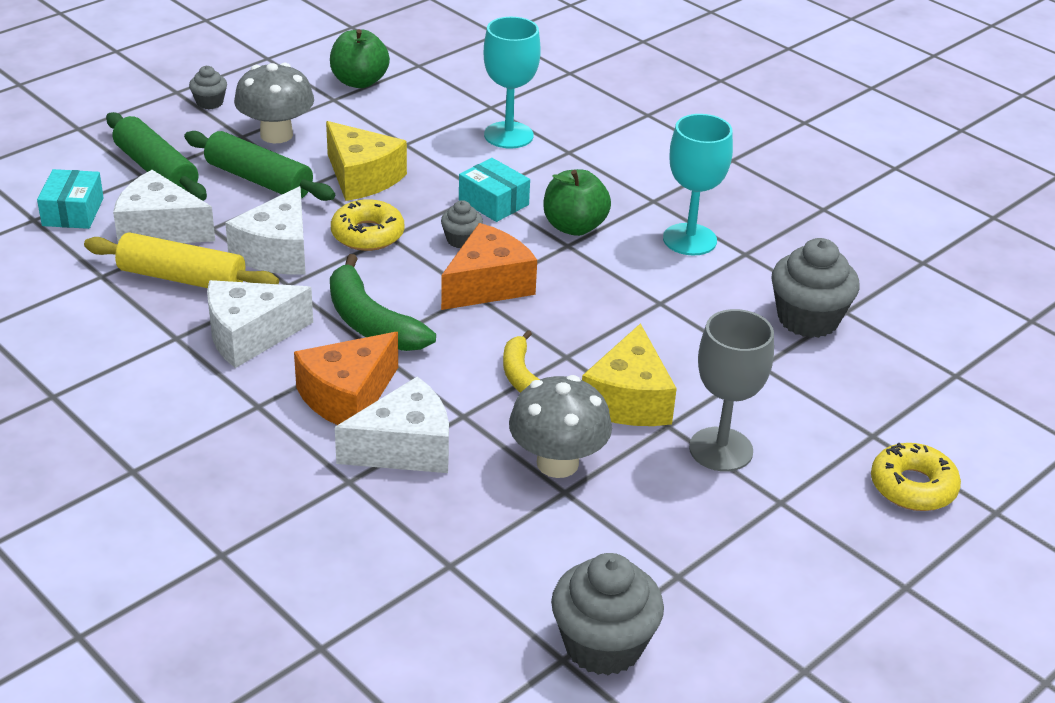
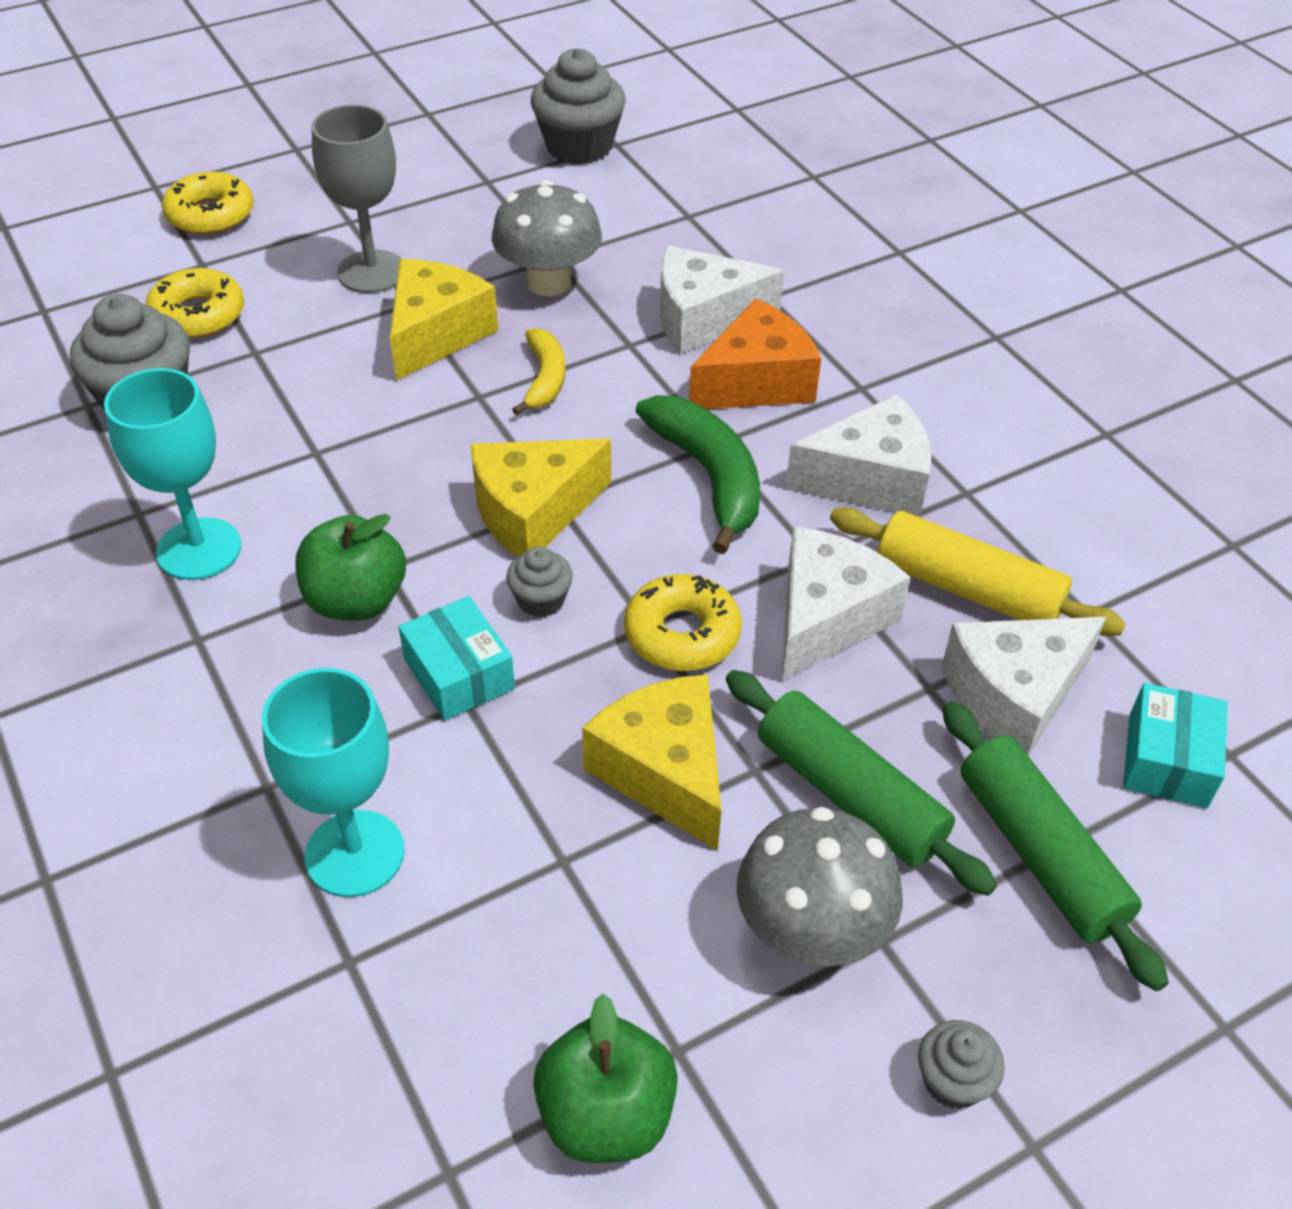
camera: 165 degrees left, 10 degrees up
(159, 229) = (1013, 696): white cheese -> white cheese turned 120 degrees clockwise
(488, 285) = (533, 512): orange cheese -> yellow cheese
(832, 388) = (198, 315): none -> yellow donut

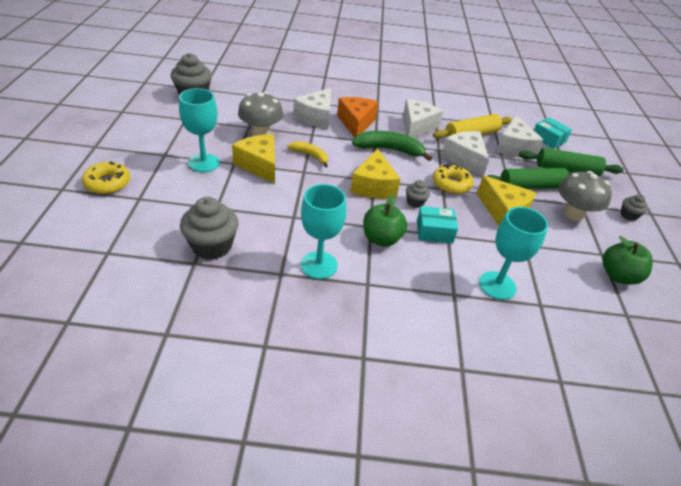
camera: 60 degrees left, 5 degrees down
(198, 315) = (173, 212): yellow donut -> none
(372, 272) = (204, 163): grey goblet -> turquoise goblet
(665, 772) = (503, 211): yellow cheese -> yellow cheese turned 135 degrees counterclockwise

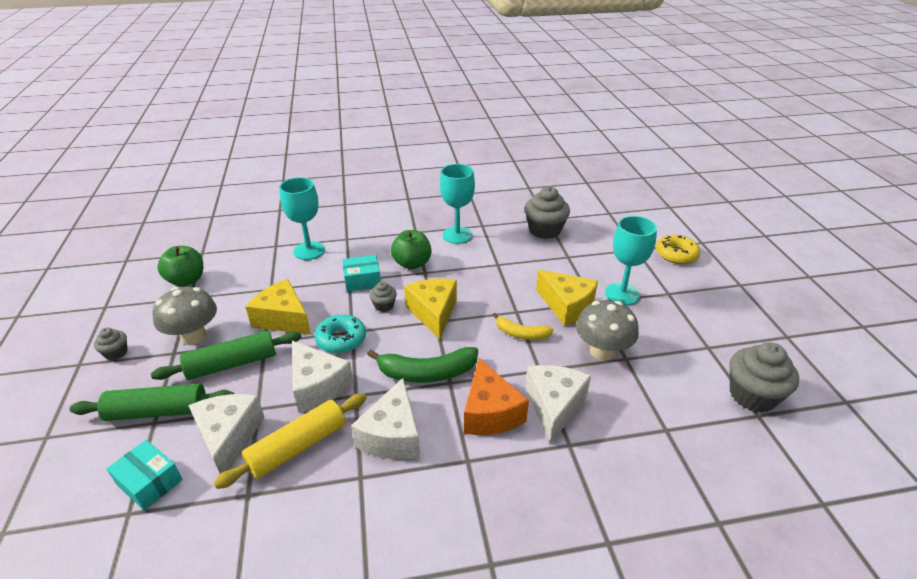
camera: 170 degrees right, 5 degrees down
(451, 184) = (341, 339): yellow donut -> turquoise donut

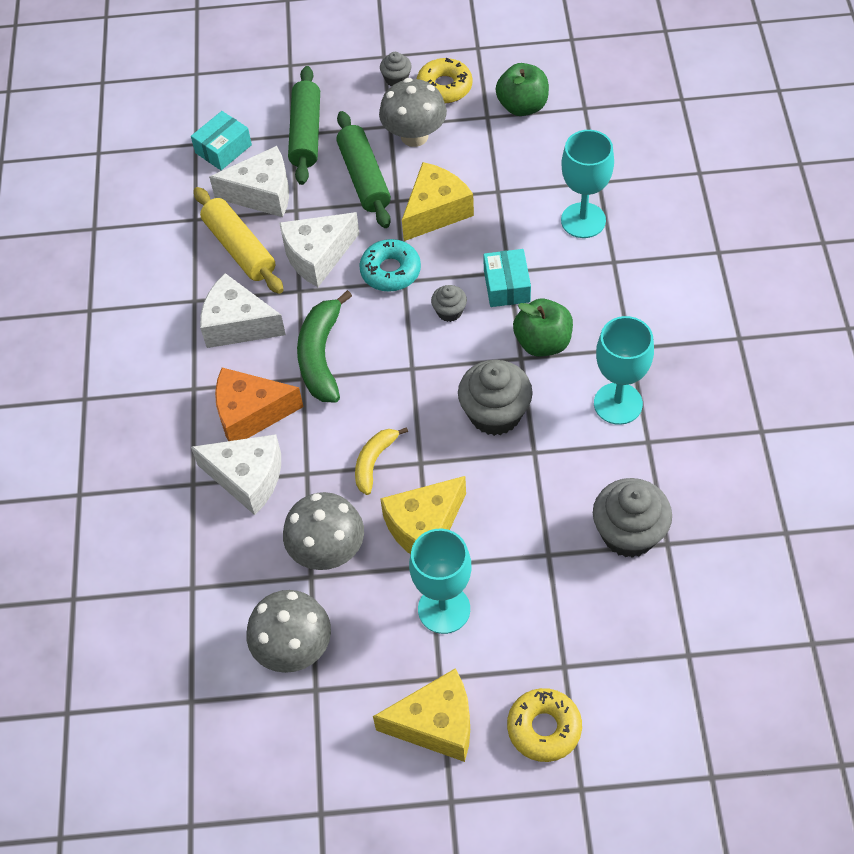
camera: 100 degrees right, 20 degrees up
(143, 322) = (444, 87): none -> yellow donut
(433, 313) = (428, 366): yellow cheese -> yellow cheese (436, 724)
(685, 361) = (294, 648): none -> grey mushroom
(752, 395) = (222, 708): grey cupcake -> grey cupcake (495, 414)

